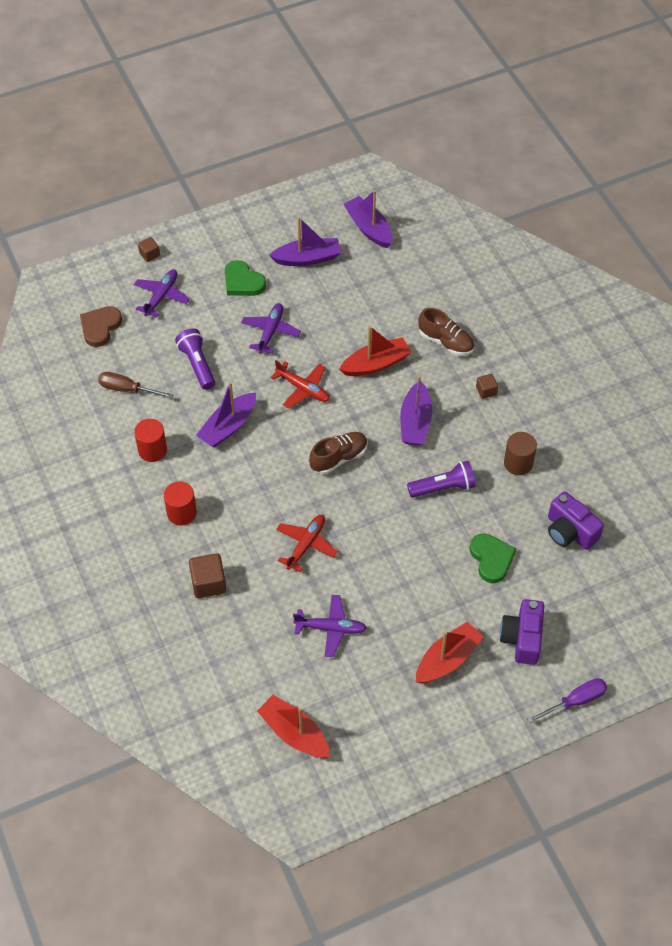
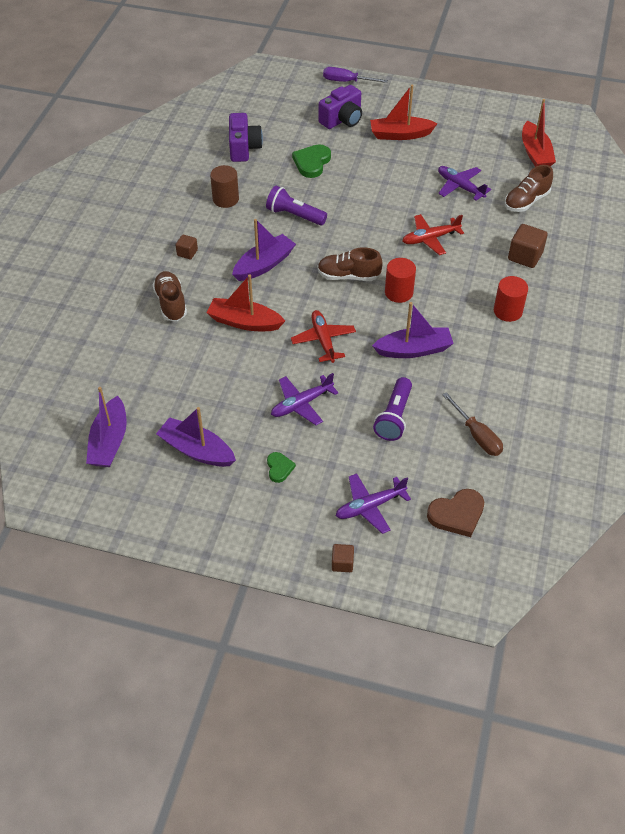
camera: 140 degrees left, 5 degrees down
(152, 450) = (494, 370): red cylinder -> red cylinder (398, 292)
(242, 282) = (279, 468): green heart -> green heart, size x0.59
(255, 655) = (526, 201): none -> brown shoe

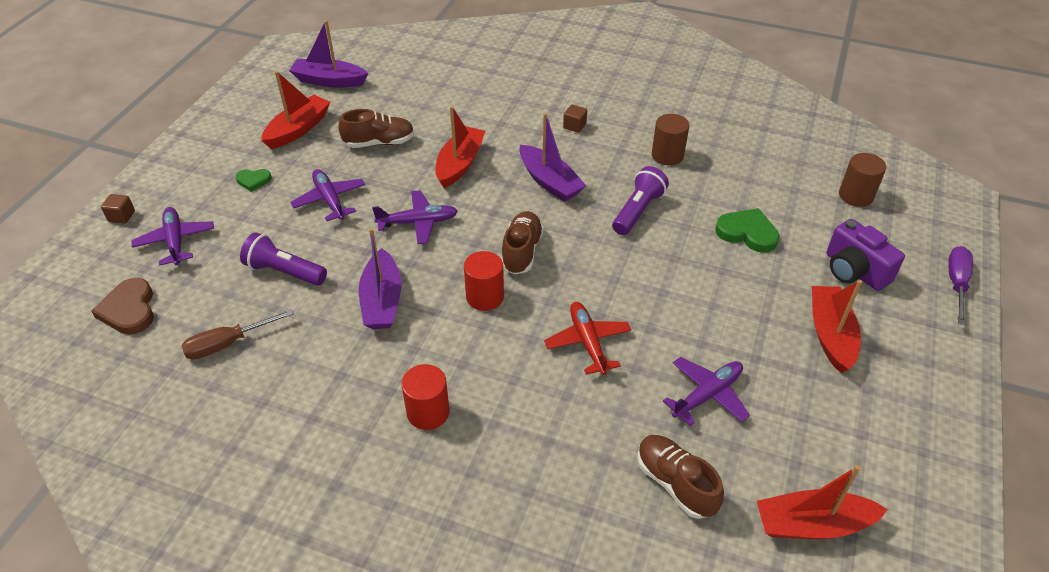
camera: 95 degrees right, 5 degrees down
(171, 303) = (497, 115): brown shoe -> brown shoe (379, 143)
(197, 450) = (298, 129): purple boat -> red boat
(244, 148) = (770, 173): purple camera -> none
(266, 111) = (856, 196): none -> brown cylinder
(323, 340) = (418, 222): red plane -> purple plane
(525, 256) = (540, 456): brown cube -> none

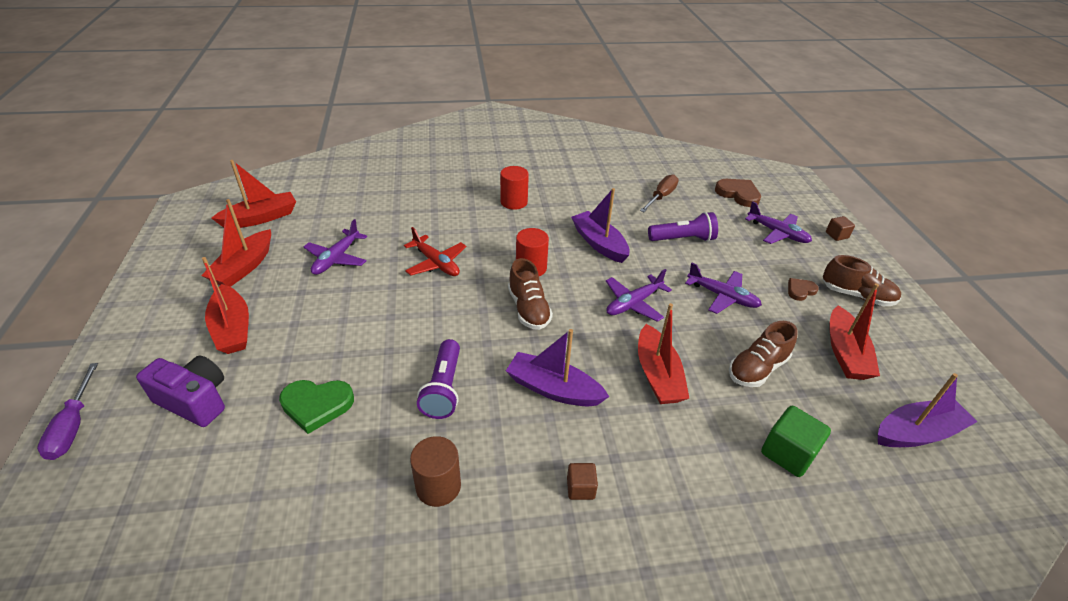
camera: 150 degrees right, 5 degrees down
(253, 180) = (800, 290): green heart -> brown heart
(425, 99) = (788, 453): none -> green cube
(675, 483) = (349, 213): brown shoe -> brown shoe (856, 295)
(827, 423) = (244, 267): none -> red boat
(856, 196) = (167, 519): brown cylinder -> none

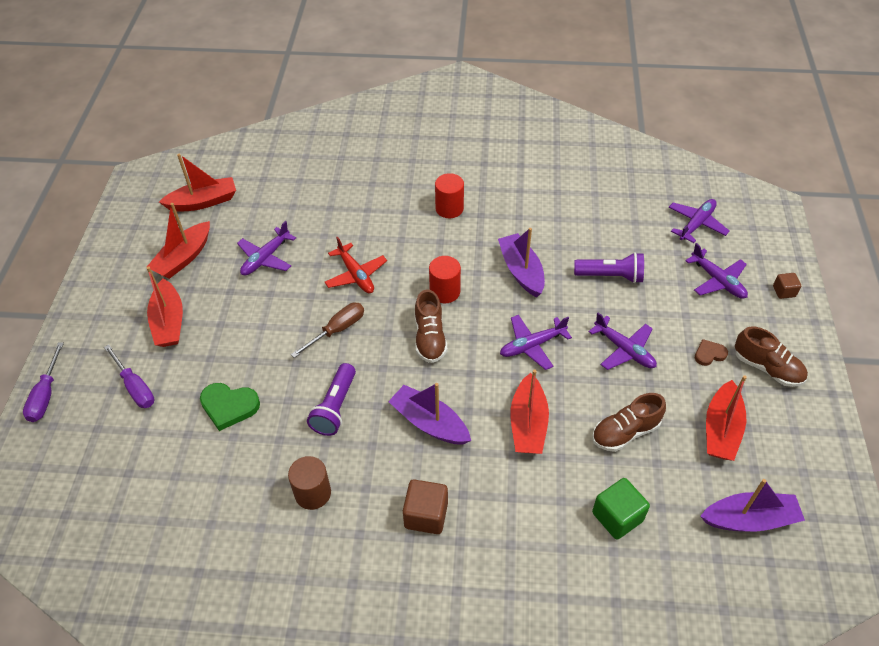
camera: 15 degrees right, 10 degrees up
(195, 401) = (135, 387): purple camera -> purple screwdriver
(580, 488) = (426, 515): brown cube -> brown cube, size x1.73
(661, 197) = (608, 218): brown screwdriver -> brown screwdriver (337, 330)
(738, 194) = (696, 224): brown heart -> purple plane

